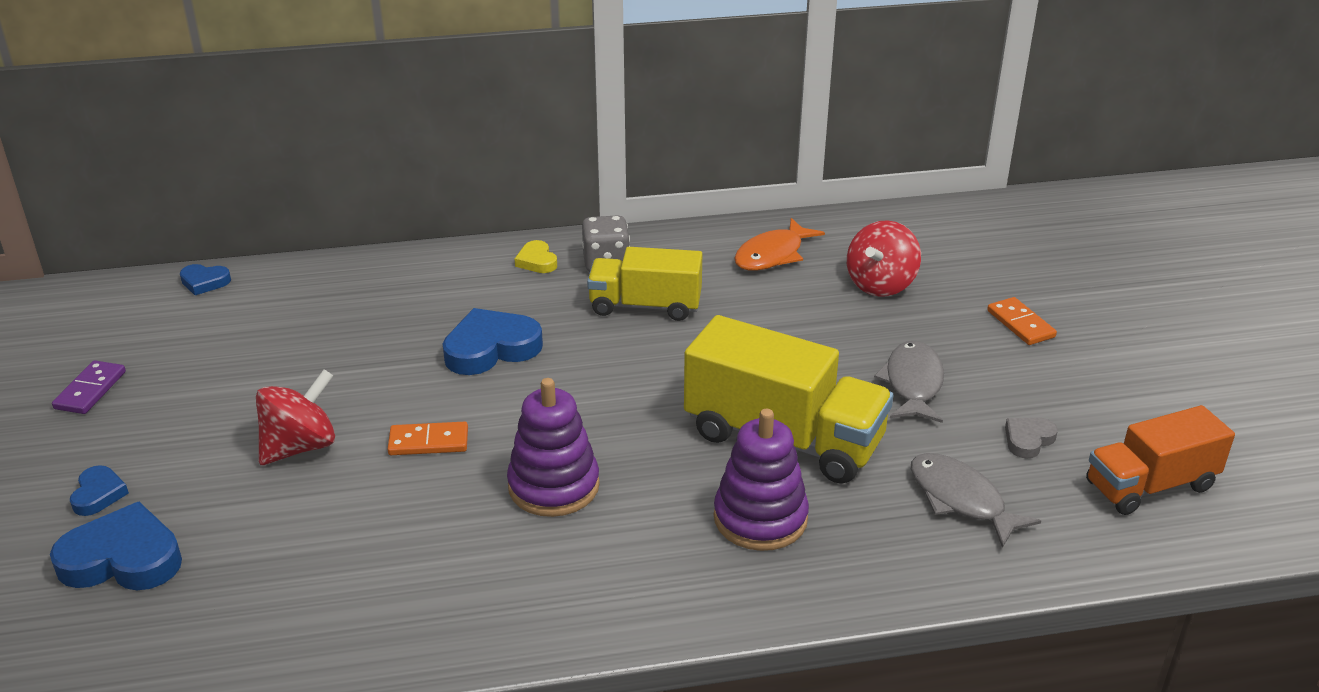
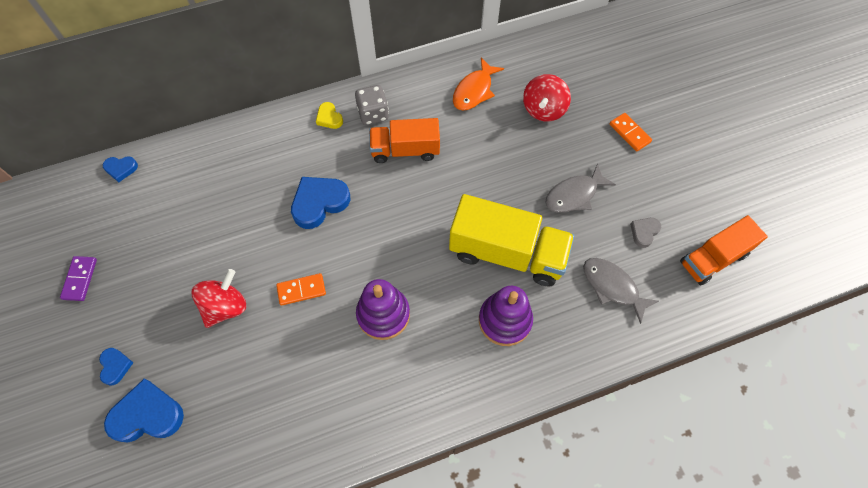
camera: 10 degrees left, 30 degrees up
(645, 306) = (405, 150): yellow truck -> orange truck
(913, 383) = (574, 195): grey fish -> grey fish turned 120 degrees counterclockwise

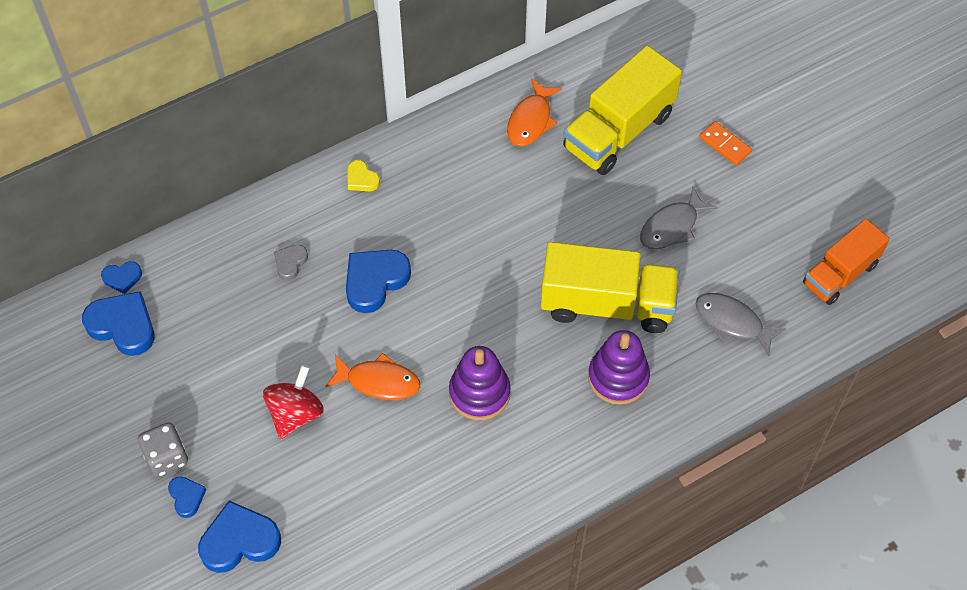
camera: 10 degrees left, 5 degrees down
(80, 279) = (114, 411): purple domino -> none
(109, 208) = (123, 326): none -> blue heart
(301, 290) = (379, 381): orange domino -> orange fish
(373, 114) = (414, 166): grey dice -> grey dice (166, 457)
(405, 150) = (463, 204): orange truck -> none
(543, 109) = (618, 131): red spinning top -> yellow truck
(644, 232) = (758, 257): grey heart -> grey heart (290, 263)

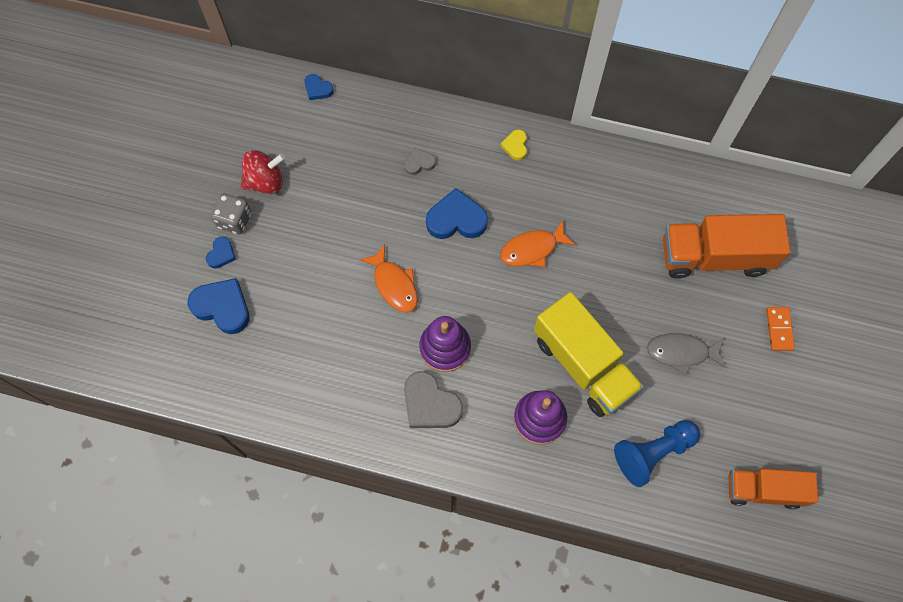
camera: 45 degrees right, 10 degrees up
(123, 326) = (289, 119): blue heart -> none
(295, 413) = (328, 260): red spinning top -> red spinning top (265, 181)
(517, 449) = (430, 404): none -> grey heart
(531, 120) = (663, 199): orange fish -> orange fish (532, 249)
(618, 131) = (714, 256): yellow truck -> orange truck
(732, 322) = (653, 453): grey fish -> blue pawn

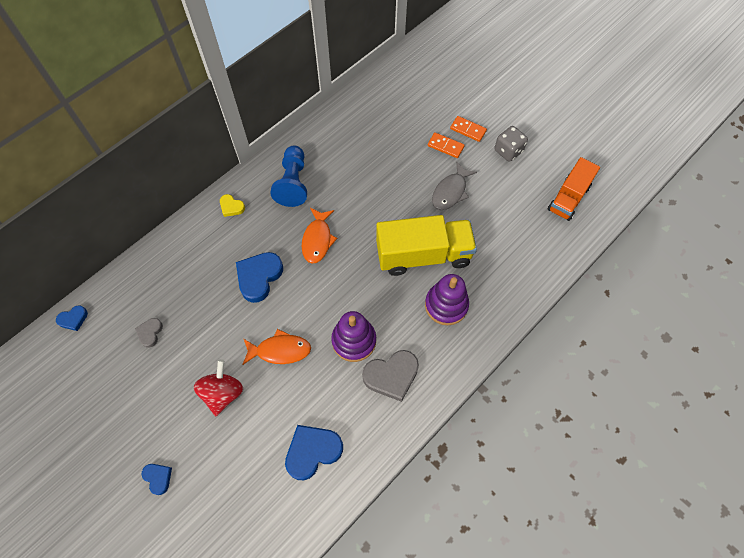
camera: 60 degrees left, 5 degrees down
(222, 307) = (206, 502): blue heart -> blue heart (312, 451)
(234, 220) = (136, 450): grey dice -> grey dice (508, 151)
(265, 181) = (121, 405): red spinning top -> red spinning top (223, 393)
(419, 163) = (195, 278): grey heart -> grey heart (150, 333)
(653, 453) = (510, 247): blue pawn -> blue pawn (293, 183)
(714, 256) = (396, 136): orange truck -> none
(738, 316) = (445, 146): none -> orange domino

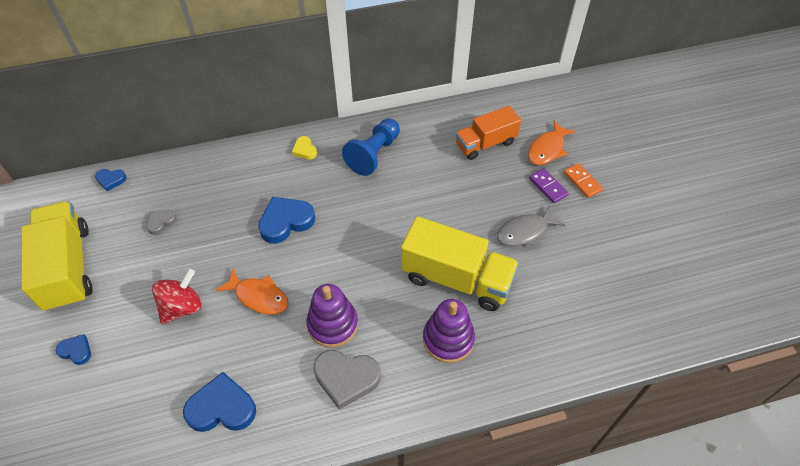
camera: 30 degrees right, 10 degrees down
(94, 415) = (68, 267): none -> yellow truck
(158, 478) = (76, 351): blue heart -> blue heart turned 60 degrees counterclockwise
(317, 240) = (362, 214): orange fish -> orange fish (547, 149)
(445, 146) = (548, 187): orange domino -> purple domino
(508, 151) = (614, 221): grey dice -> none
(568, 198) = (655, 299): orange truck -> orange truck (485, 144)

